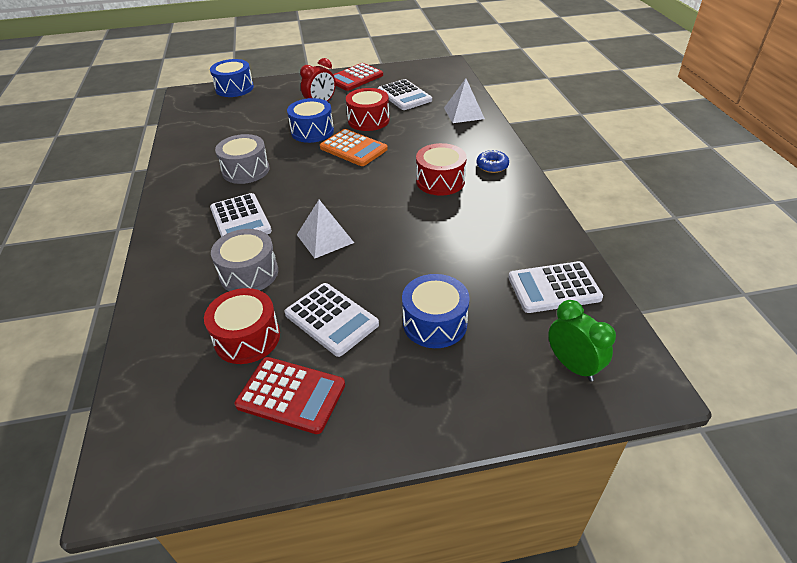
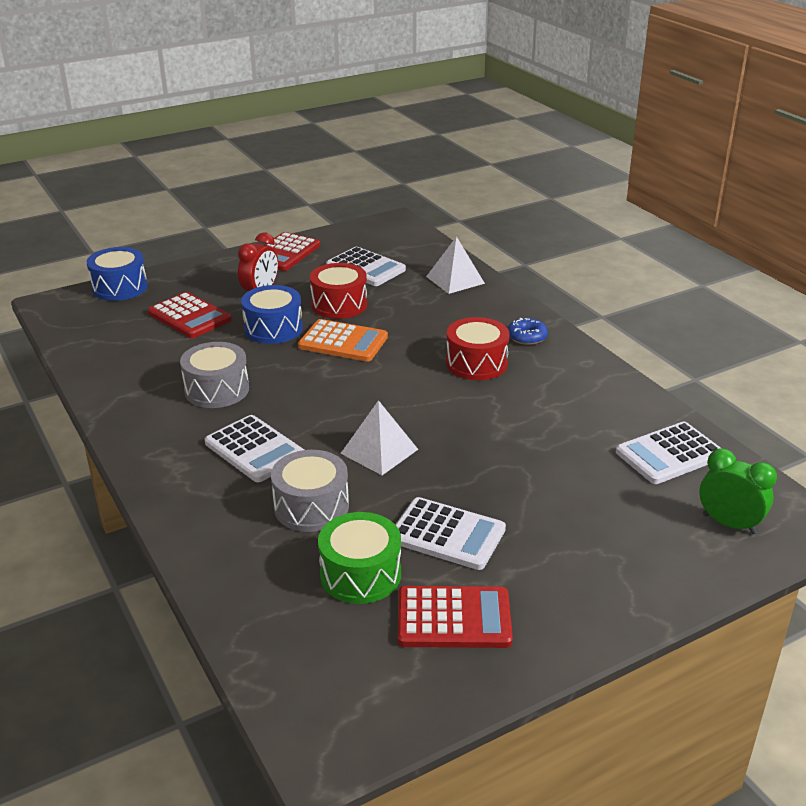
camera: 20 degrees left, 10 degrees down
(247, 338) = (360, 574): red drum -> green drum
(264, 114) = (189, 316): none -> red calculator
(435, 323) = (565, 514): blue drum -> none

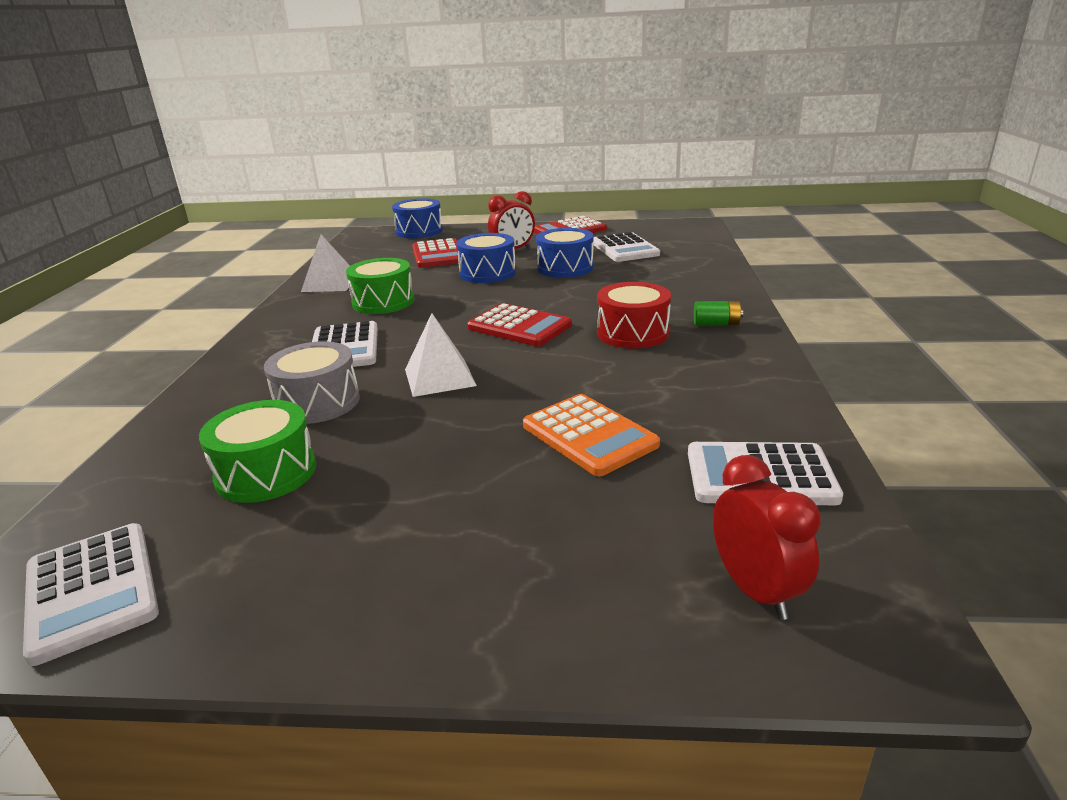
camera: 35 degrees right, 5 degrees down
(217, 390) = (383, 302): grey drum -> green drum
(339, 304) = (565, 268): red drum -> blue drum
(343, 342) = (530, 292): orange calculator -> orange calculator (589, 435)
(447, 534) = (393, 468): white calculator -> white calculator (92, 591)
(454, 618) = (277, 552): red calculator -> red calculator (519, 326)
(455, 280) = (698, 269): white pyramid -> white pyramid (330, 283)
(527, 337) = (716, 324): blue donut -> green battery
(729, 524) = (755, 590): green clock -> red clock

